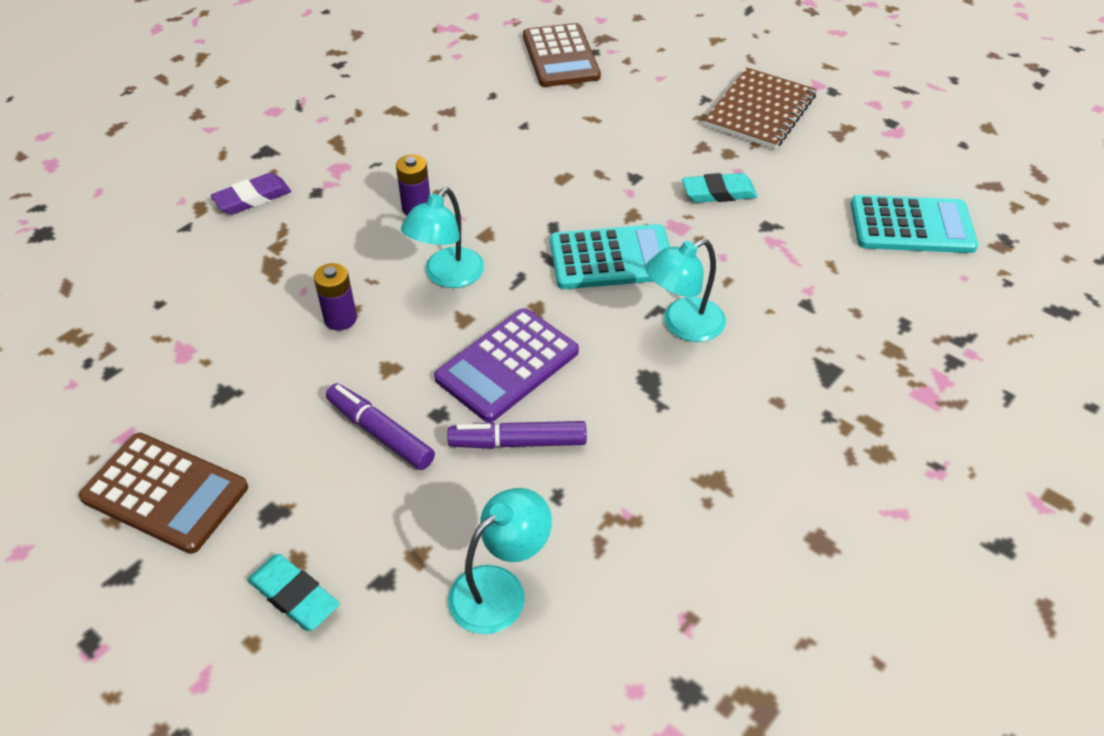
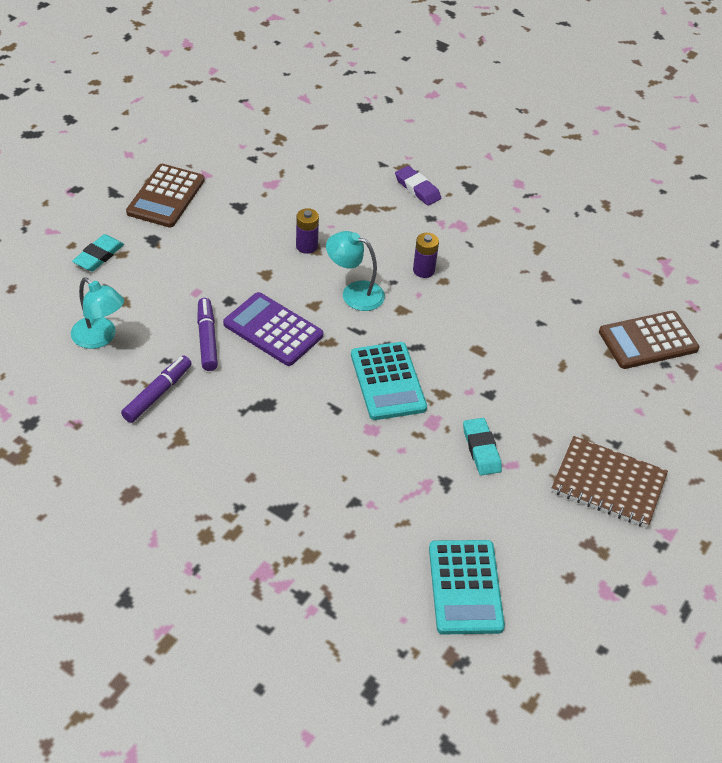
camera: 80 degrees right, 0 degrees up
(380, 433) = (212, 276): purple marker -> purple marker (157, 394)
(682, 325) = (321, 423): turquoise lamp -> none

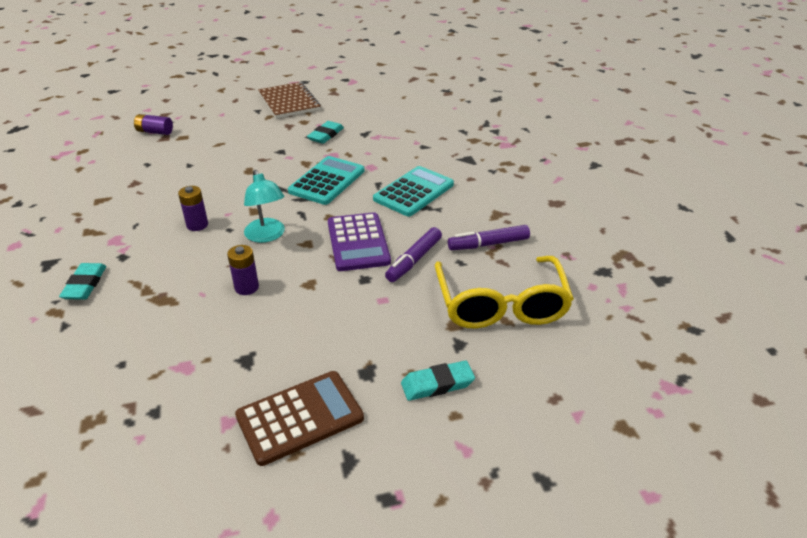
camera: 135 degrees left, 10 degrees down
(100, 338) = (501, 304): turquoise lamp -> yellow glasses
(417, 189) = (85, 284): purple eraser -> turquoise eraser
(465, 587) = (411, 104): turquoise calculator -> turquoise calculator (413, 192)
(648, 341) = (155, 132): brown calculator -> purple battery

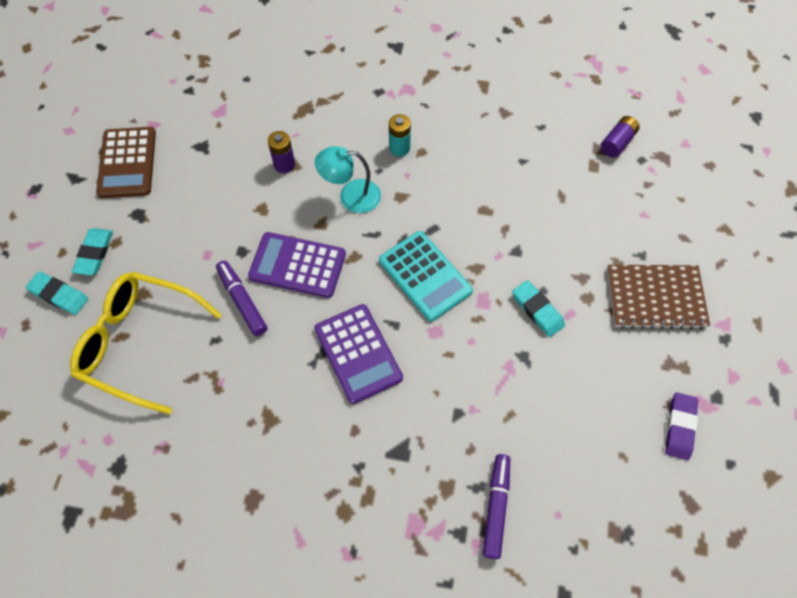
camera: 115 degrees right, 25 degrees up
(85, 284) = (352, 66): turquoise eraser -> turquoise eraser (59, 295)
(197, 225) = (399, 148): purple battery -> turquoise battery
(372, 85) = (679, 427): none -> purple eraser
(413, 192) = (358, 353): turquoise calculator -> purple calculator
(488, 244) = (225, 380): purple marker -> purple marker (496, 507)

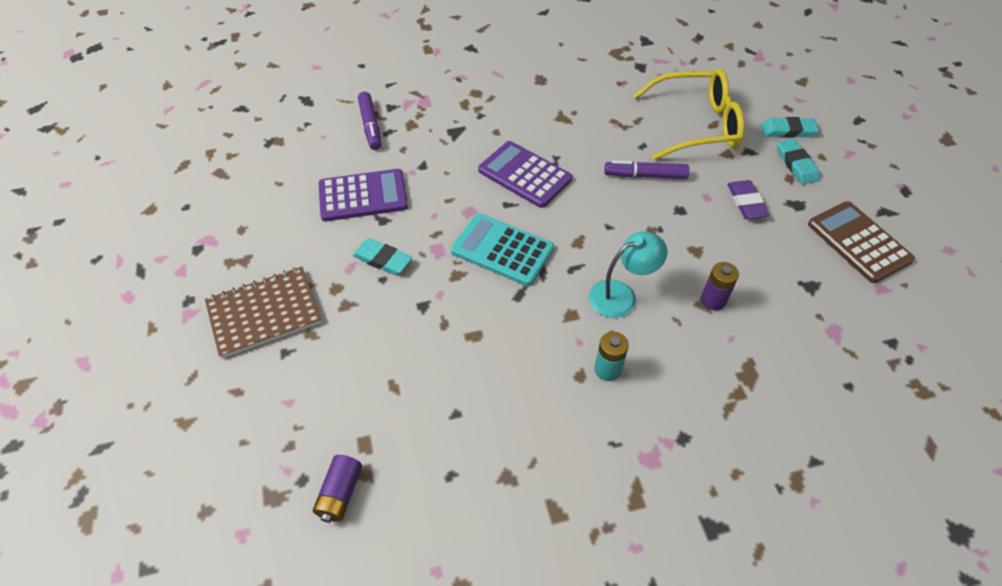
camera: 155 degrees right, 10 degrees down
(242, 301) = (645, 175): purple marker -> purple marker turned 150 degrees clockwise
(297, 265) = (622, 216): purple calculator -> purple calculator (363, 196)
(679, 427) = (231, 216): purple eraser -> purple eraser (746, 202)

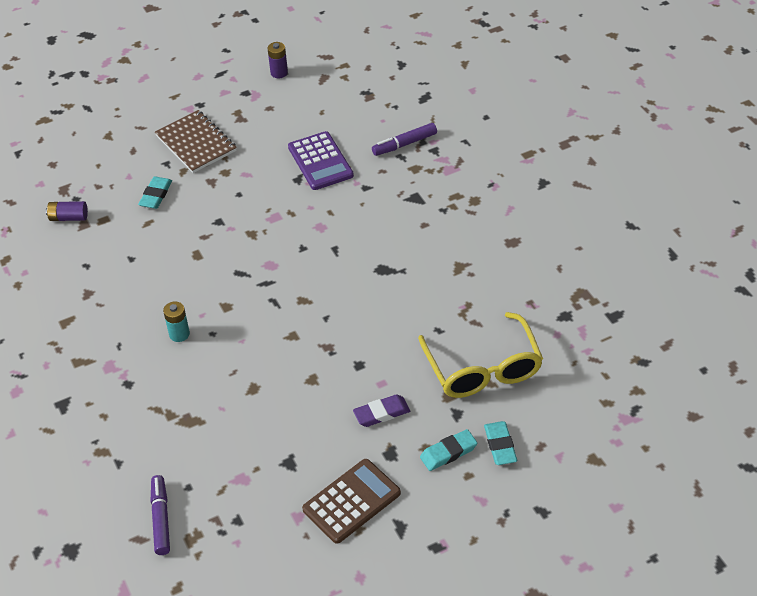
camera: 80 degrees right, 5 degrees down
(382, 259) = (257, 189): turquoise eraser -> turquoise eraser (156, 195)
(502, 250) = (282, 255): turquoise calculator -> none
(524, 175) = (373, 253): purple calculator -> none
(621, 295) = (252, 334): turquoise lamp -> none
(645, 175) = (397, 336): purple marker -> purple marker (161, 519)
(713, 300) = (258, 394): purple battery -> purple battery (279, 73)

